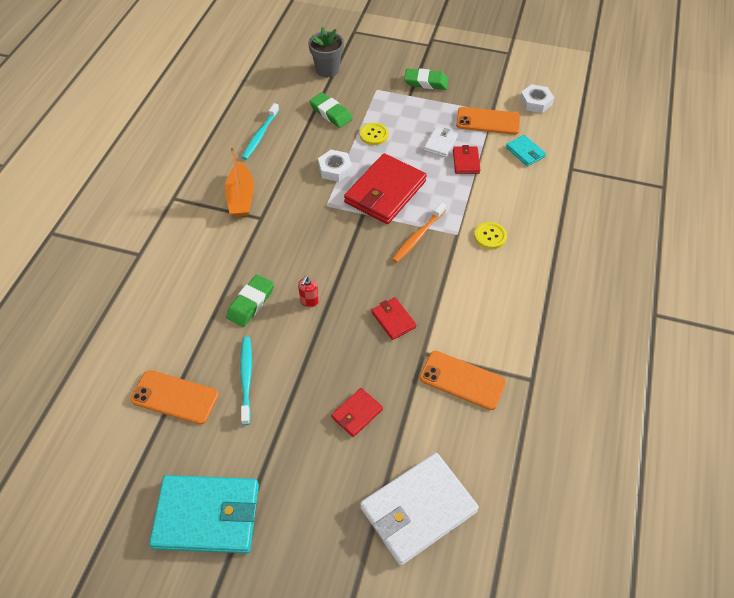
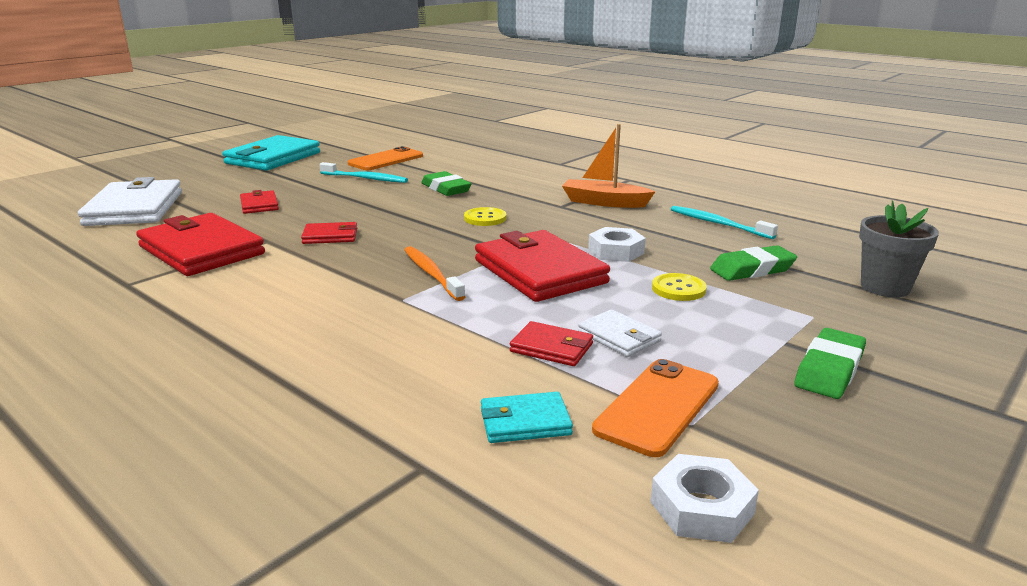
camera: 115 degrees right, 30 degrees down
(309, 301) = (413, 208): red soap dispenser -> none
(462, 380) = (201, 250): orange phone -> red wallet
(490, 236) = (365, 321): yellow button -> yellow button (485, 218)

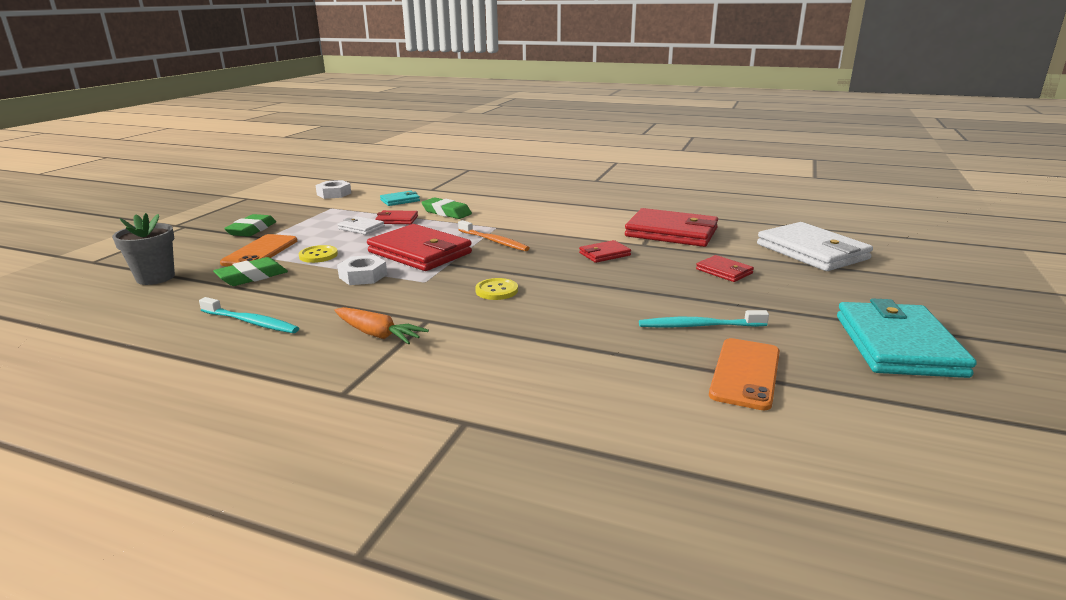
camera: 160 degrees right, 0 degrees up
(446, 189) = (580, 325): green eraser -> green eraser (446, 212)
(604, 202) = (378, 334): orange boat -> orange carrot
(657, 407) = (344, 210): orange phone -> orange phone (260, 252)

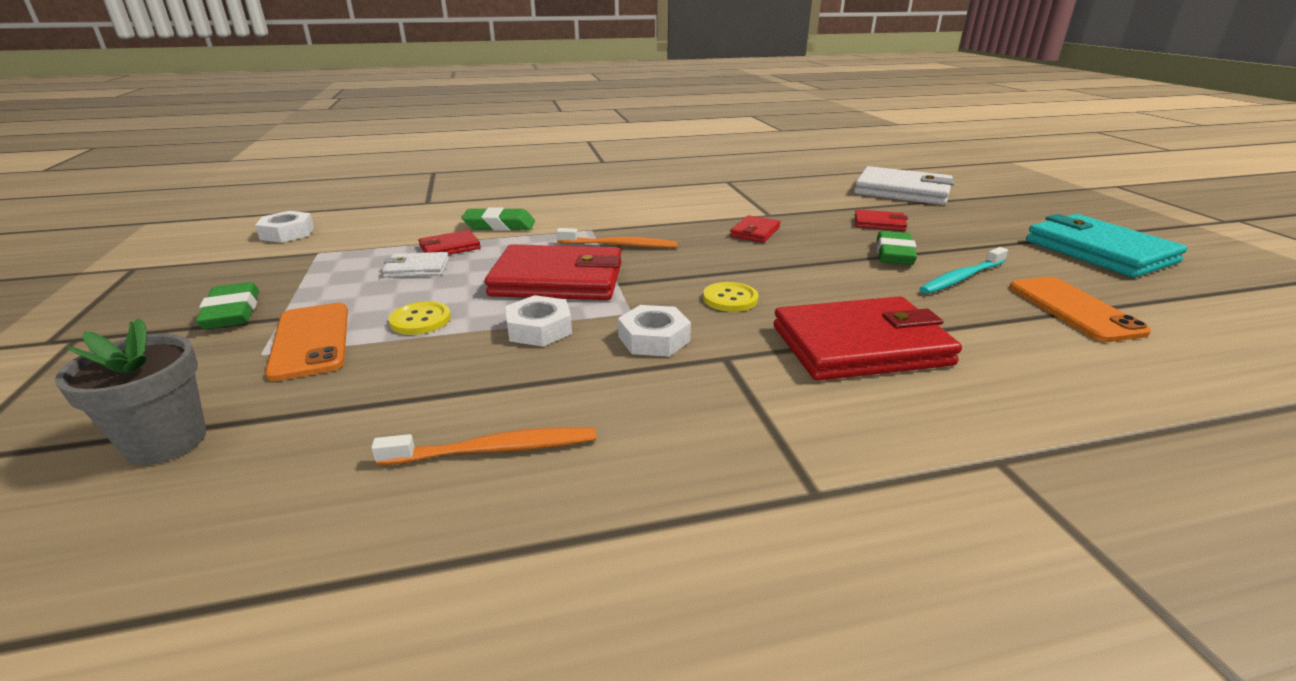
camera: 35 degrees left, 5 degrees up
(251, 322) = (495, 449): turquoise toothbrush -> orange toothbrush
(252, 277) = (366, 381): green eraser -> green eraser (894, 254)
(378, 334) = (704, 397): orange carrot -> none
(400, 200) = (408, 223): turquoise wallet -> none
(409, 298) = (654, 339): none -> white nut
(671, 232) = (770, 198): red wallet -> red wallet (860, 345)

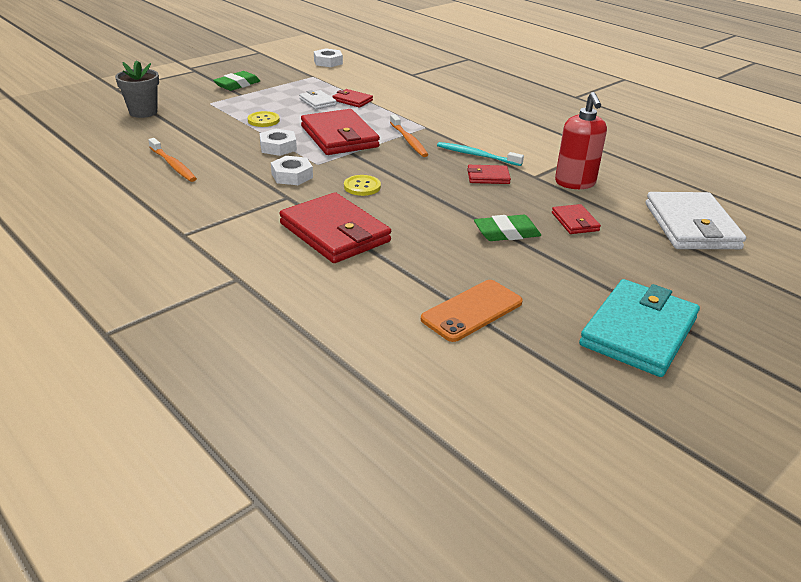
camera: 60 degrees right, 5 degrees up
(311, 340) = (226, 107): orange phone -> none
(499, 225) = (400, 102): green eraser -> none
(796, 205) = (575, 183): none -> red soap dispenser
(961, 278) = (486, 262): turquoise toothbrush -> turquoise toothbrush (476, 155)

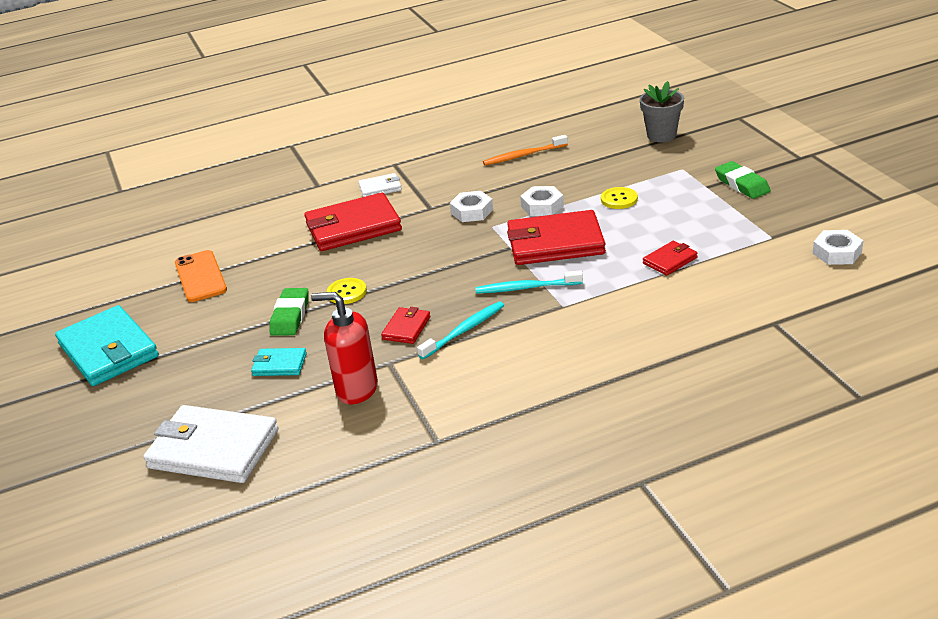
camera: 115 degrees right, 0 degrees up
(317, 102) = (670, 235): white wallet -> white wallet (380, 188)
(362, 186) = (428, 247): yellow button -> yellow button (347, 292)
(408, 140) = (526, 288): orange toothbrush -> turquoise toothbrush
(575, 222) = (279, 364): red wallet -> turquoise wallet

